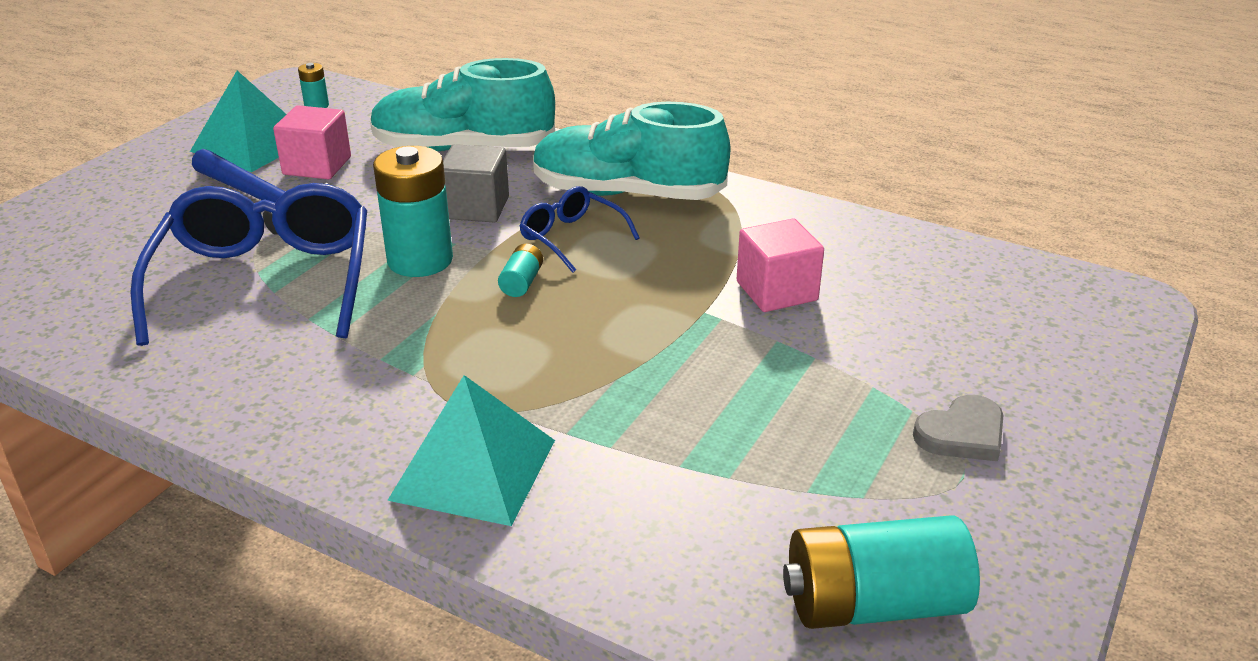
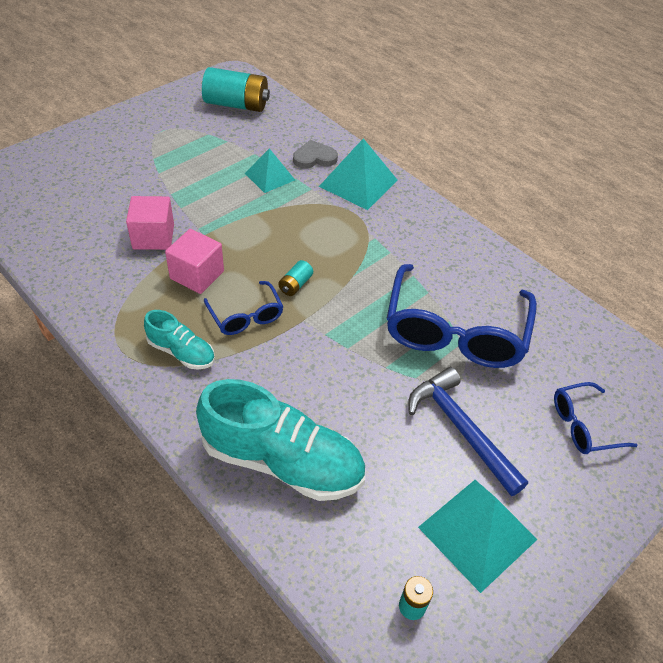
camera: 165 degrees left, 15 degrees up
(100, 230) = (584, 425): none -> blue glasses
(317, 166) = (416, 472): pink cube -> pink cube (197, 275)
(420, 260) = (353, 323): turquoise battery -> none
(476, 208) = (299, 369): grey cube -> none
(627, 194) = (181, 352): turquoise shoe -> turquoise shoe, size x0.51
(663, 434) = (269, 176): none -> turquoise pyramid
(962, 434) = (144, 144): grey heart -> grey heart (314, 158)

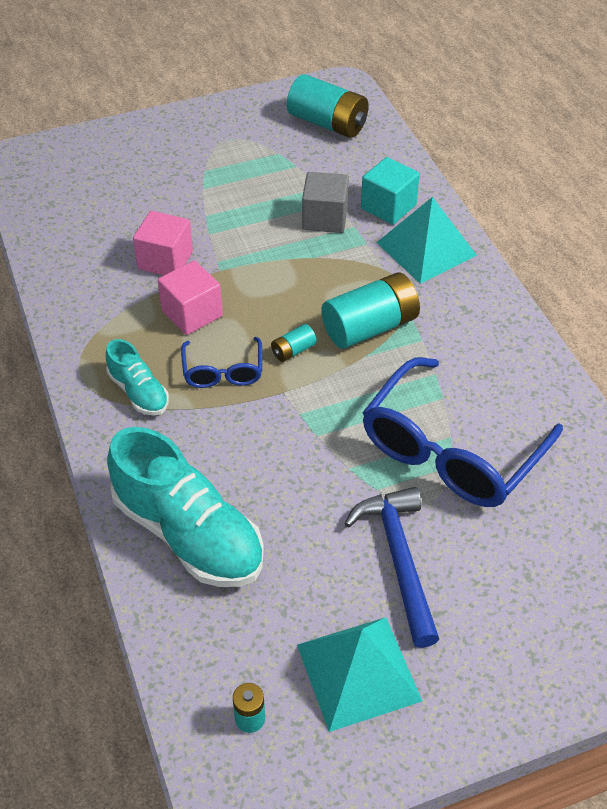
camera: 25 degrees right, 0 degrees up
(269, 176) = (325, 218): turquoise pyramid -> grey cube
(314, 158) = (388, 207): grey heart -> turquoise cube
(346, 251) = (370, 327): none -> turquoise battery
(584, 425) = (549, 600): blue glasses -> none

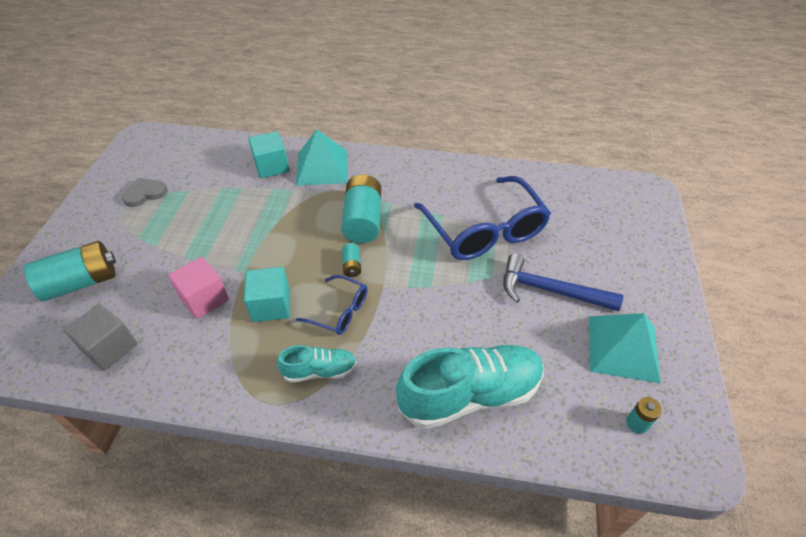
camera: 60 degrees left, 0 degrees up
(192, 313) = (271, 305): pink cube -> turquoise cube
(264, 139) = (145, 193): none -> grey heart
(325, 218) = (251, 198): grey cube -> grey cube (110, 347)
(328, 123) = (168, 158): turquoise battery -> turquoise battery (81, 282)

